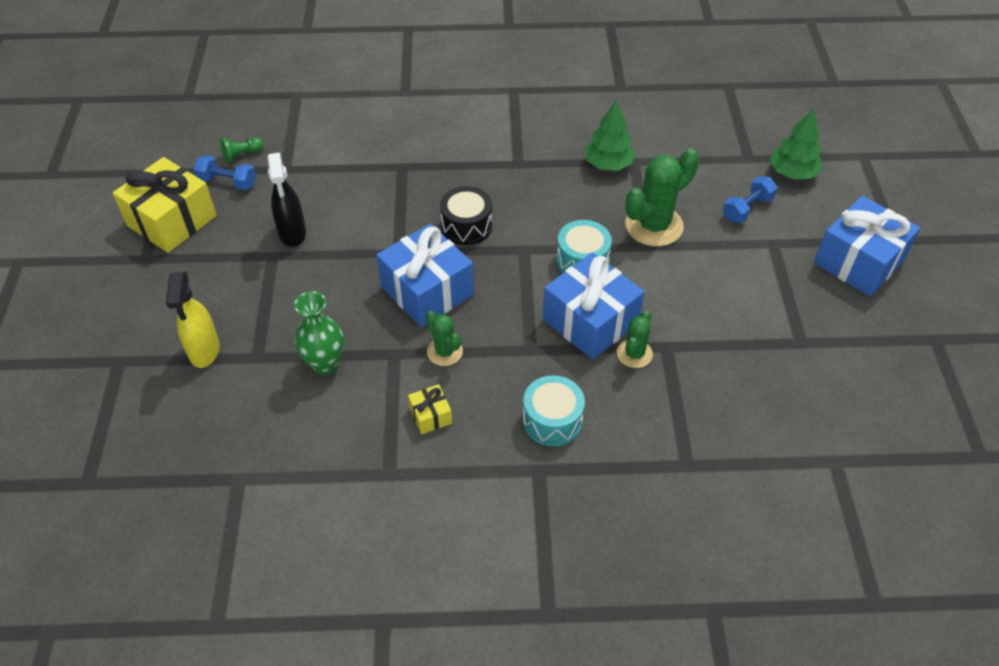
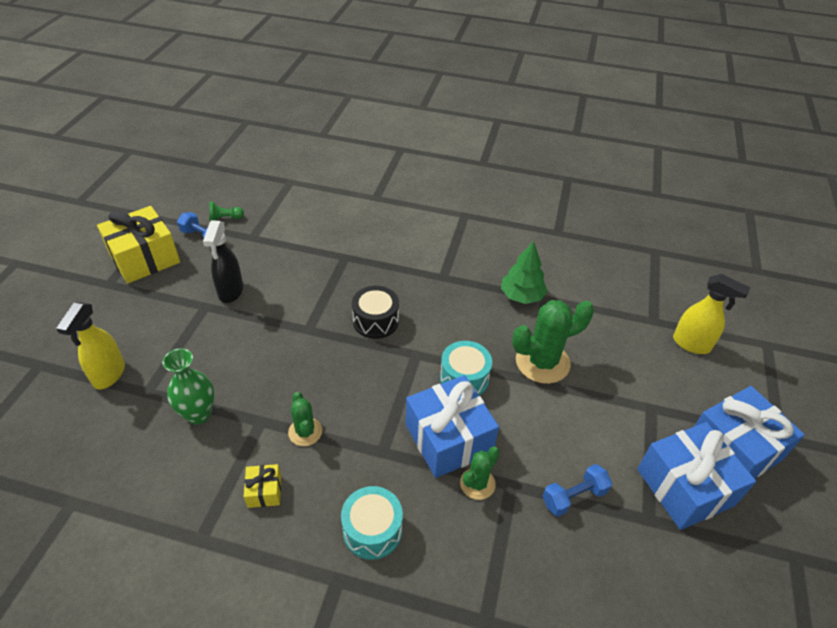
camera: 15 degrees right, 5 degrees down
(427, 291) = (316, 370): blue gift -> blue gift (685, 487)
(747, 209) = (637, 368): blue dumbbell -> blue dumbbell (574, 497)
(792, 173) = (691, 344): green tree -> yellow spray bottle

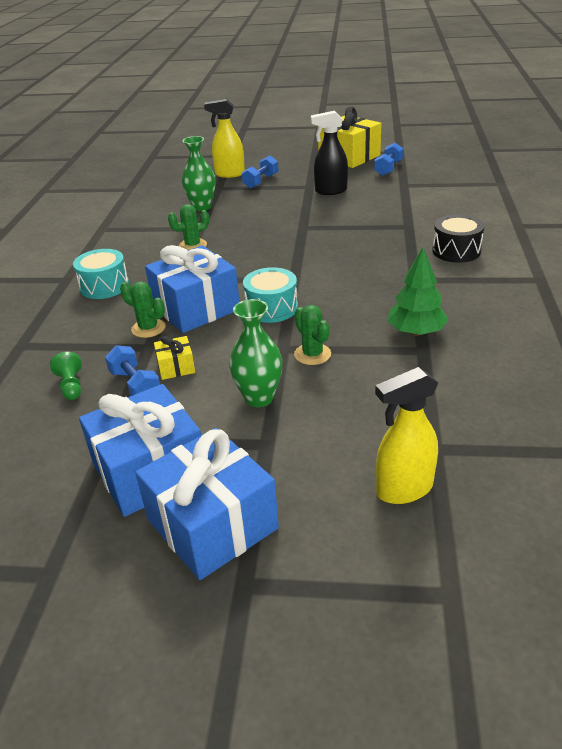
camera: 85 degrees right, 10 degrees down
(158, 346) = (261, 181): none -> blue dumbbell
(225, 218) = (420, 170): green pawn -> green pawn (71, 386)
(264, 491) = (138, 241): yellow gift -> yellow gift (176, 367)
(375, 321) = (328, 254): black drum -> black drum (456, 251)
(542, 362) = (312, 354): green cactus -> green cactus, size x0.56
(597, 405) = (259, 398): none -> green vase
(691, 344) = (403, 489): yellow spray bottle -> yellow spray bottle turned 45 degrees clockwise

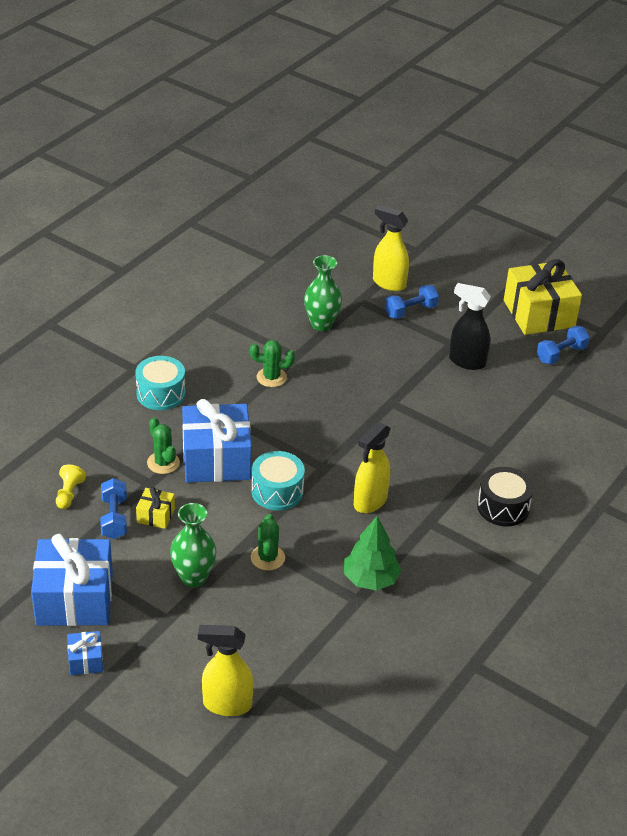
camera: 25 degrees right, 5 degrees up
(71, 386) = (69, 494): green pawn -> yellow pawn
(212, 524) = (85, 660): blue gift -> blue gift, size x0.45
(354, 285) = (370, 501): none -> yellow spray bottle

